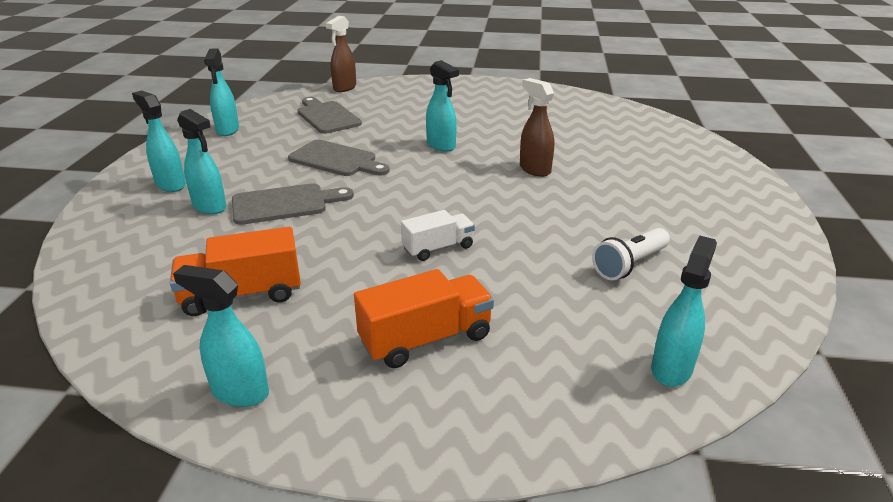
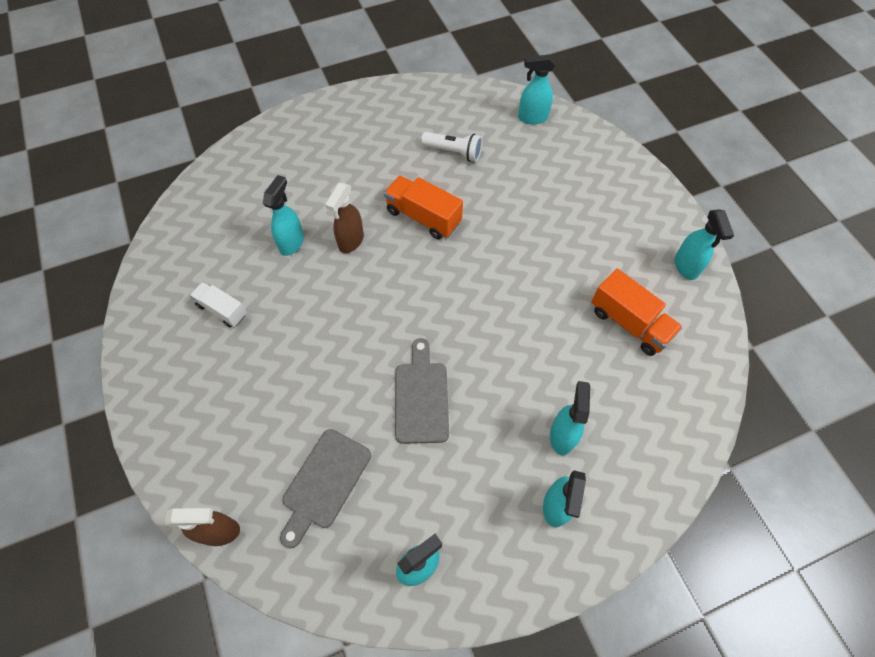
camera: 120 degrees left, 30 degrees up
(285, 204) = (519, 381): grey cutting board -> none
(425, 339) = (588, 213): orange truck -> orange truck (423, 217)
(438, 248) = (504, 249): white truck -> white truck (222, 310)
(441, 146) = (341, 328): turquoise spray bottle -> turquoise spray bottle (292, 242)

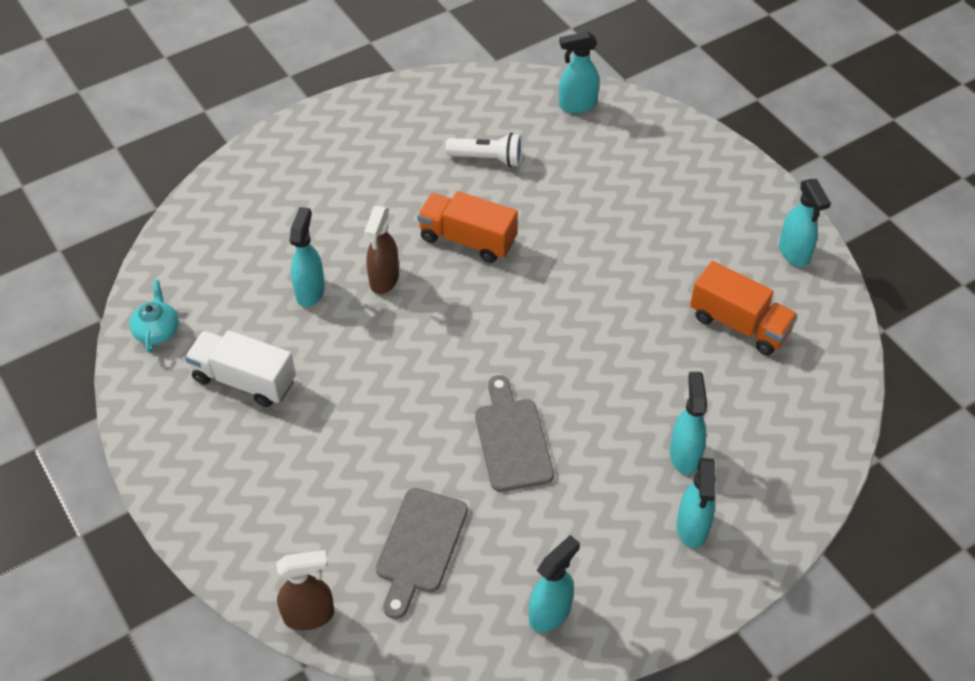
camera: 10 degrees left, 10 degrees down
(168, 258) = (157, 330): none -> turquoise teapot
(222, 310) = (244, 380): white truck -> white truck, size x1.52

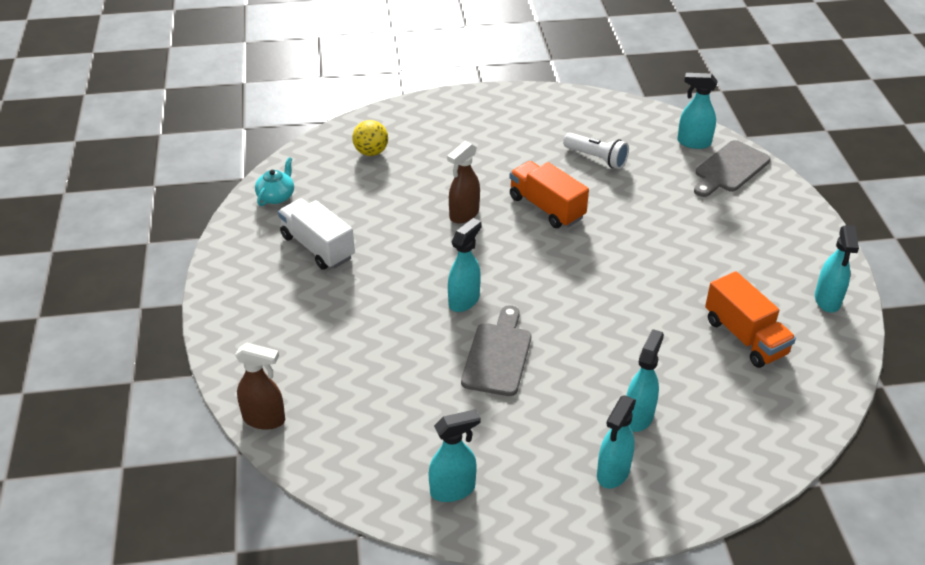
camera: 25 degrees right, 10 degrees down
(235, 233) = (371, 152): none -> yellow ball
(310, 291) = (403, 205): turquoise spray bottle -> turquoise spray bottle (464, 300)
(420, 546) = (378, 403): grey cutting board -> grey cutting board (730, 169)

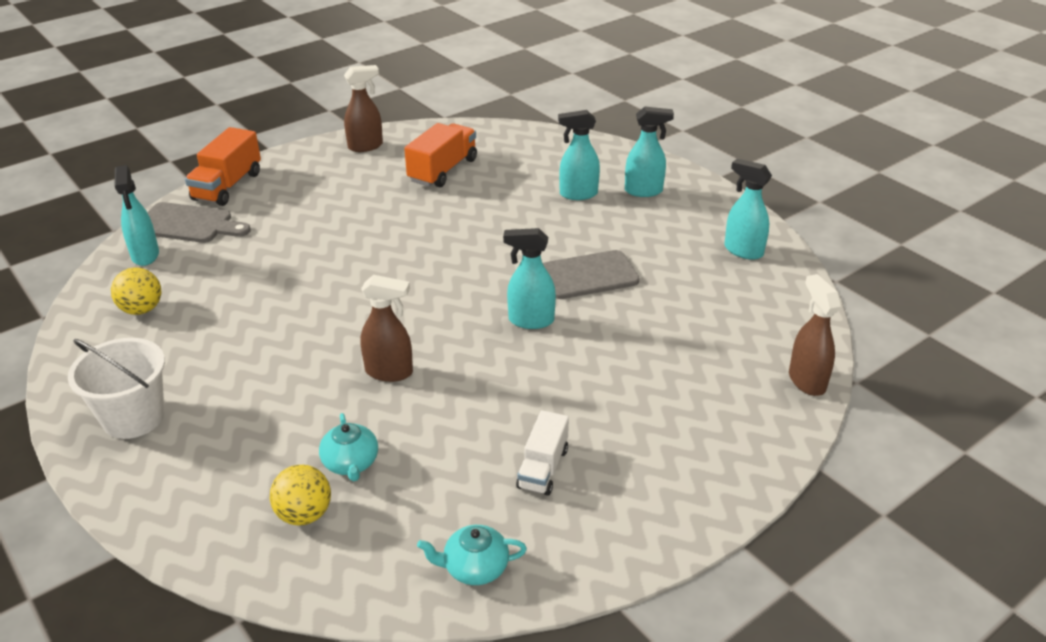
camera: 120 degrees left, 5 degrees down
(317, 247) = (543, 468): white truck -> white truck, size x0.66
(394, 177) = (351, 463): none -> turquoise teapot
(506, 112) = (133, 417): none -> white bucket
(546, 207) = (334, 317): orange truck -> orange truck (228, 186)
(596, 158) = (213, 310): white flashlight -> none
(620, 131) = (141, 309): none -> yellow ball
(827, 300) = (366, 146): turquoise spray bottle -> brown spray bottle

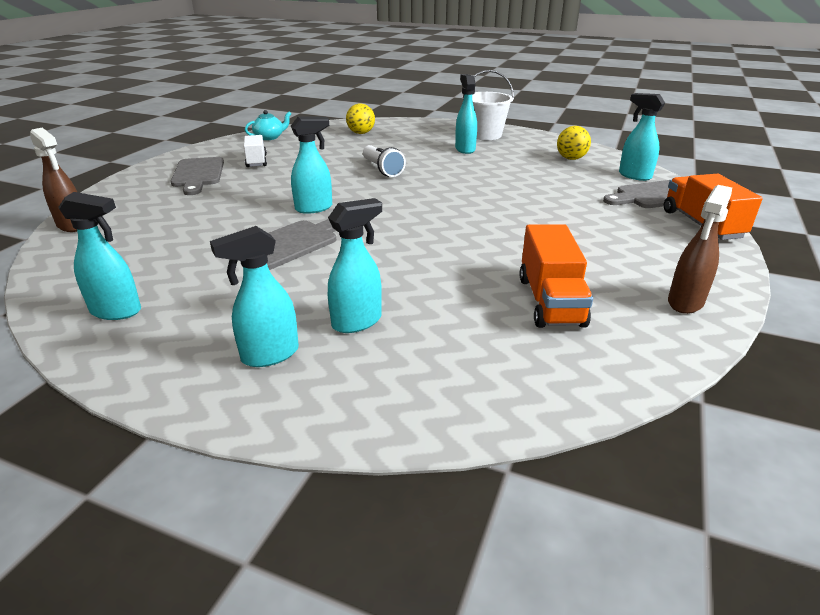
camera: 150 degrees right, 5 degrees down
(224, 384) = (465, 149): none -> turquoise spray bottle
(351, 463) = (359, 145): turquoise teapot -> none
(389, 372) = (382, 170): brown spray bottle -> white flashlight
(643, 457) = (198, 174): none -> grey cutting board

